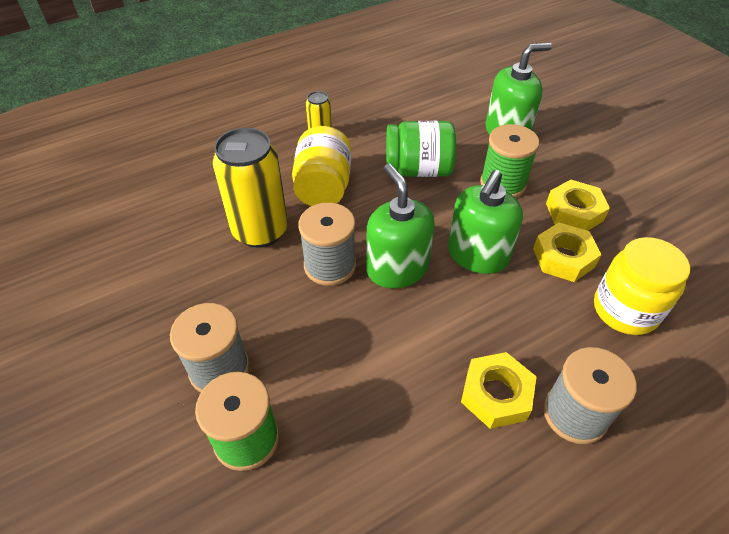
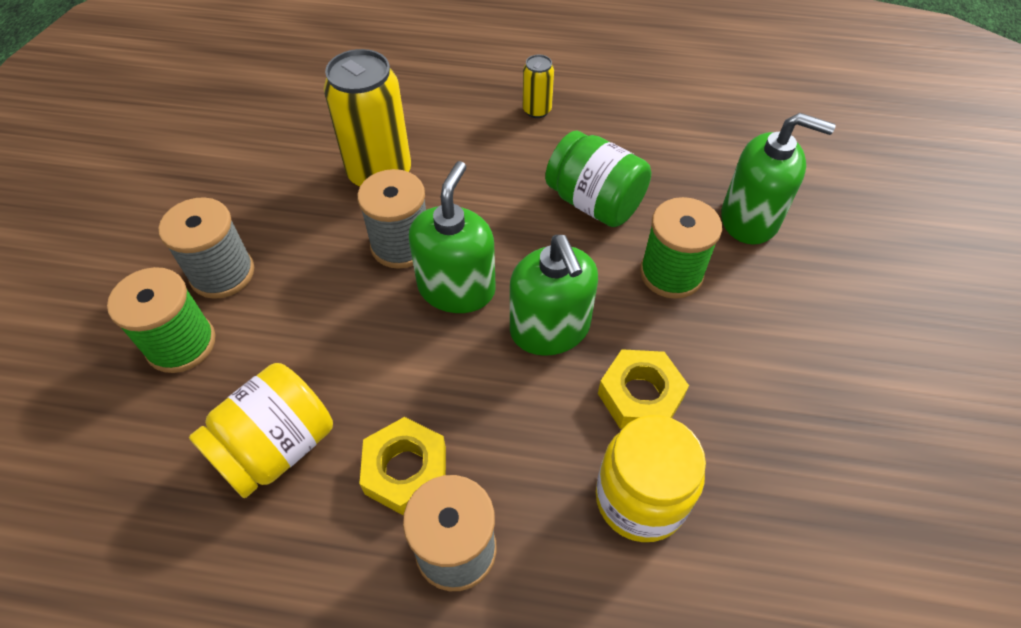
camera: 40 degrees right, 5 degrees up
(323, 187) = (480, 166): yellow jar -> yellow jar (277, 447)
(477, 255) = (550, 329): green soap dispenser -> green soap dispenser turned 90 degrees counterclockwise
(574, 212) = (717, 357): yellow nut -> none

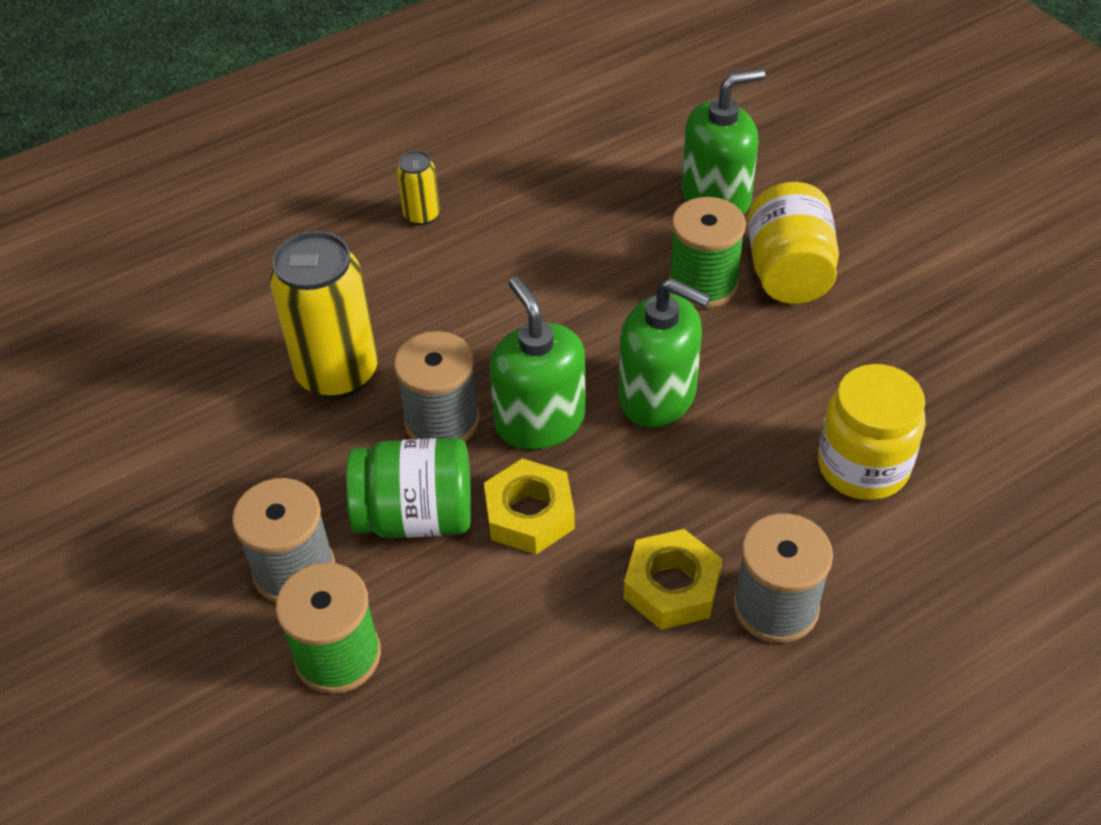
camera: 40 degrees left, 5 degrees down
(277, 447) = (543, 658): yellow jar -> yellow jar (788, 272)
(594, 203) = (574, 267): green jar -> green jar (416, 516)
(640, 396) = (783, 394): yellow nut -> yellow nut (529, 514)

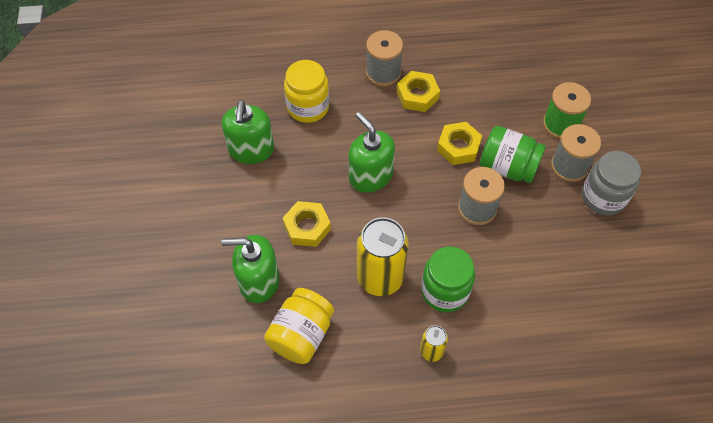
camera: 155 degrees left, 10 degrees up
(211, 536) = (603, 197): none -> grey jar
(337, 373) = (519, 259): yellow can -> yellow can (380, 278)
(438, 287) = (445, 291): none -> green jar
(540, 421) = (431, 188): green soap dispenser -> green soap dispenser (251, 150)
(703, 284) = (307, 227): green spool -> yellow nut
(788, 272) = (260, 214): yellow jar -> yellow jar (301, 335)

